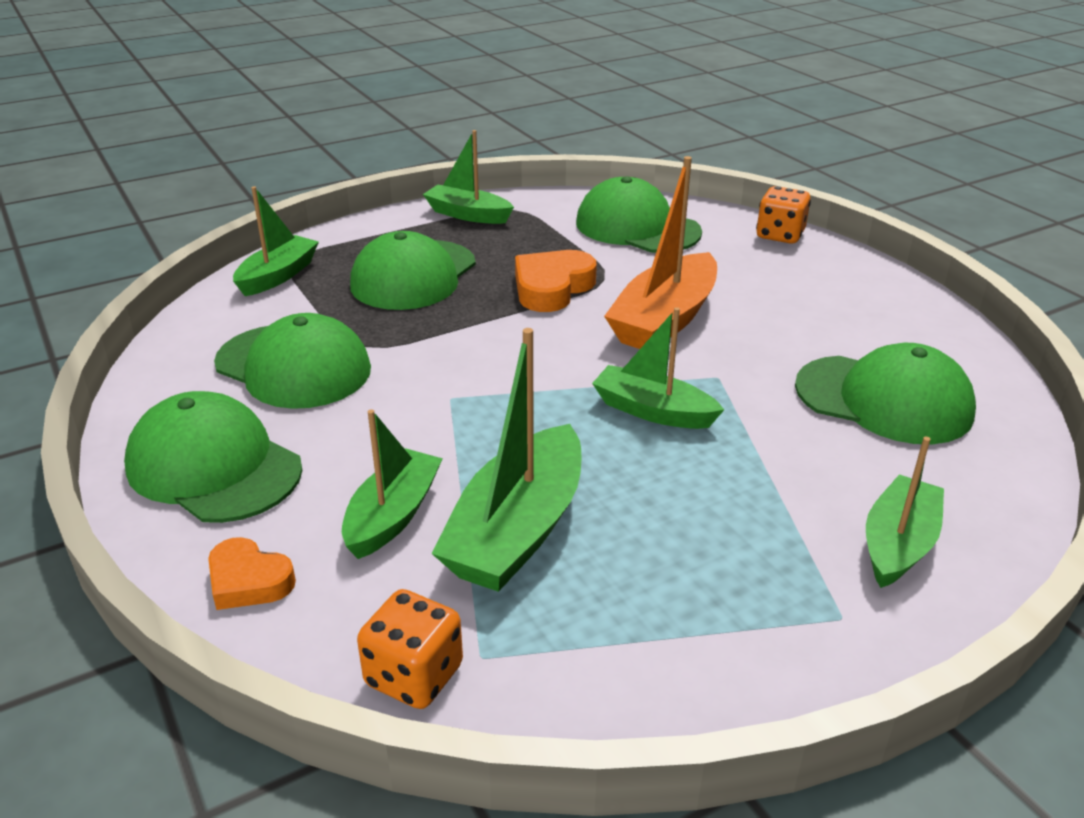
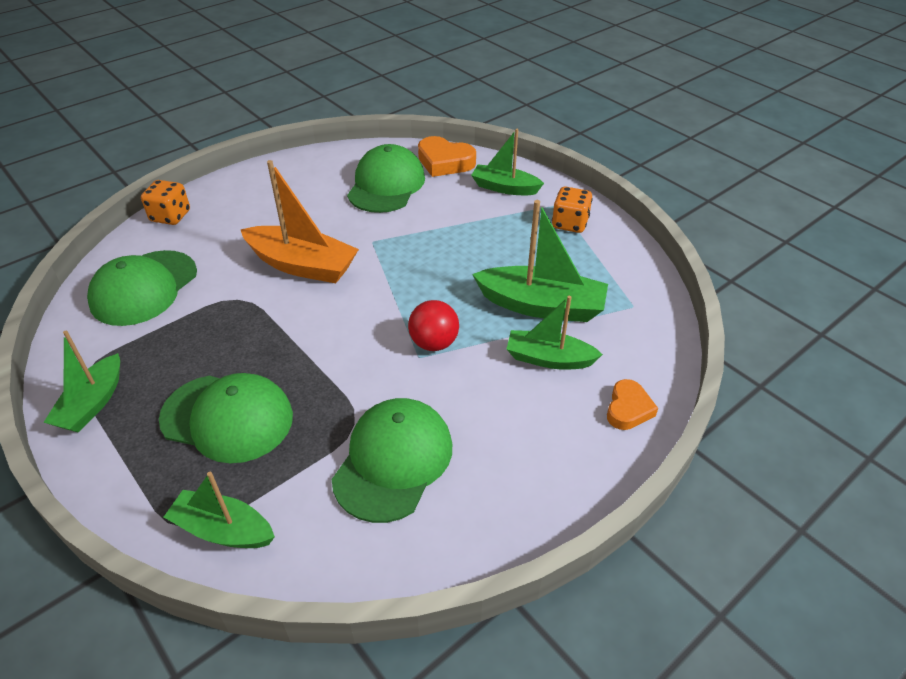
camera: 100 degrees left, 10 degrees up
(214, 467) = (534, 467): green cap -> none
(414, 675) = (656, 326): orange dice -> orange dice (570, 223)
(471, 412) = (434, 343): none -> red ball
(552, 288) = (253, 325): orange heart -> orange heart (445, 162)
(653, 411) = (415, 264): green boat -> none

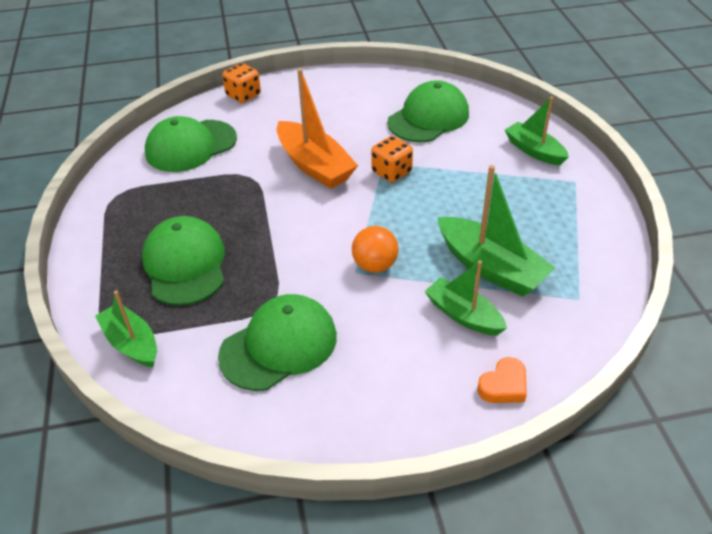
camera: 30 degrees right, 0 degrees up
(92, 403) = (106, 220): green boat -> none
(227, 418) = (185, 264): green cap -> green cap turned 150 degrees counterclockwise
(434, 343) = (375, 265): red ball -> orange ball
(445, 162) = (495, 111): orange heart -> none
(570, 223) = (573, 202): orange dice -> orange dice (391, 172)

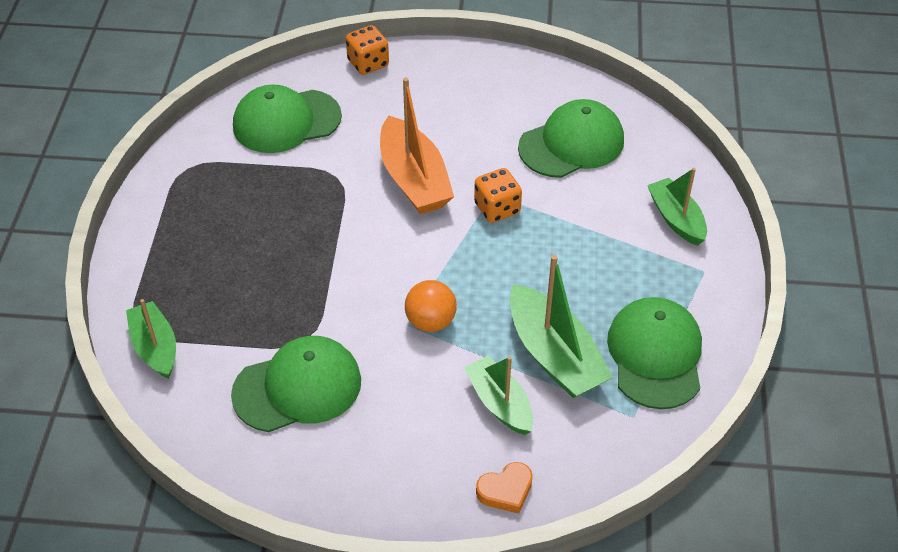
camera: 15 degrees right, 5 degrees up
(185, 264) = (234, 271): green cap -> green cap (655, 355)

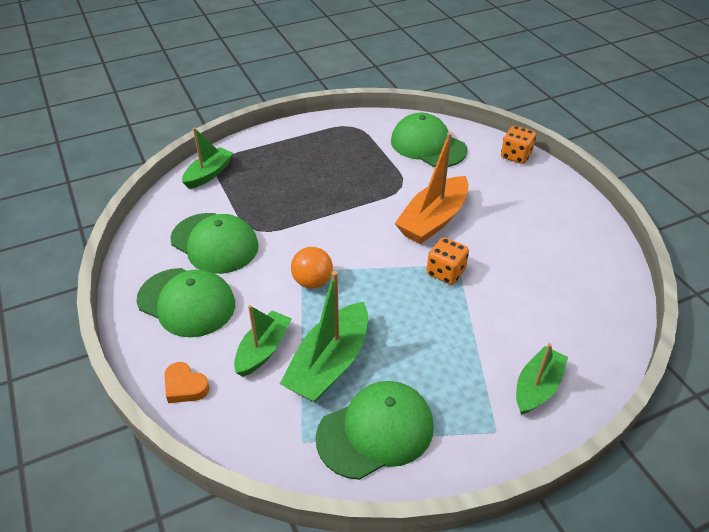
camera: 60 degrees right, 5 degrees down
(571, 144) = (552, 287): green cap -> green cap (186, 302)

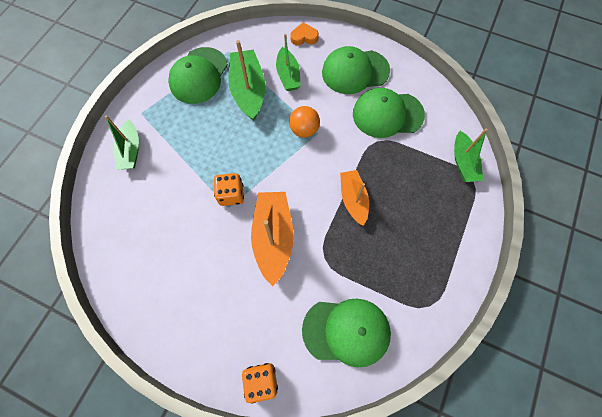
camera: 140 degrees right, 25 degrees up
(333, 204) = (353, 199): none -> orange boat

